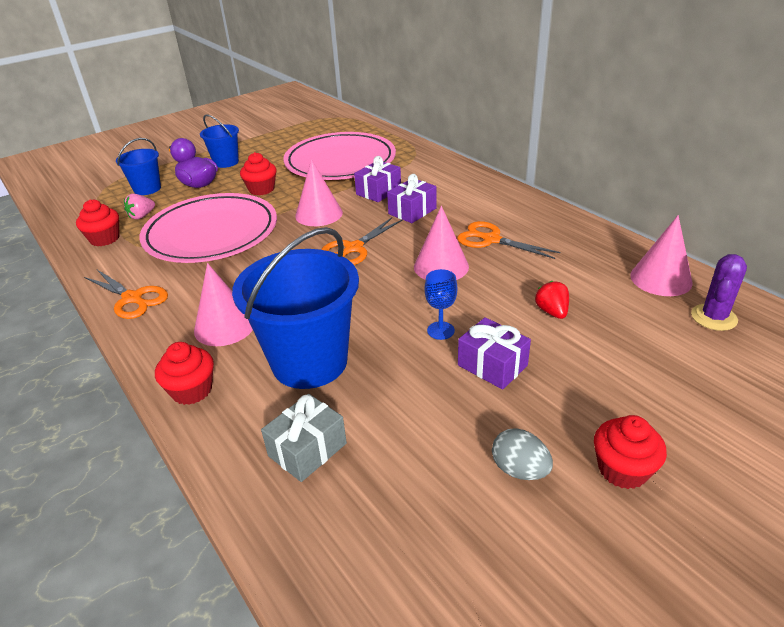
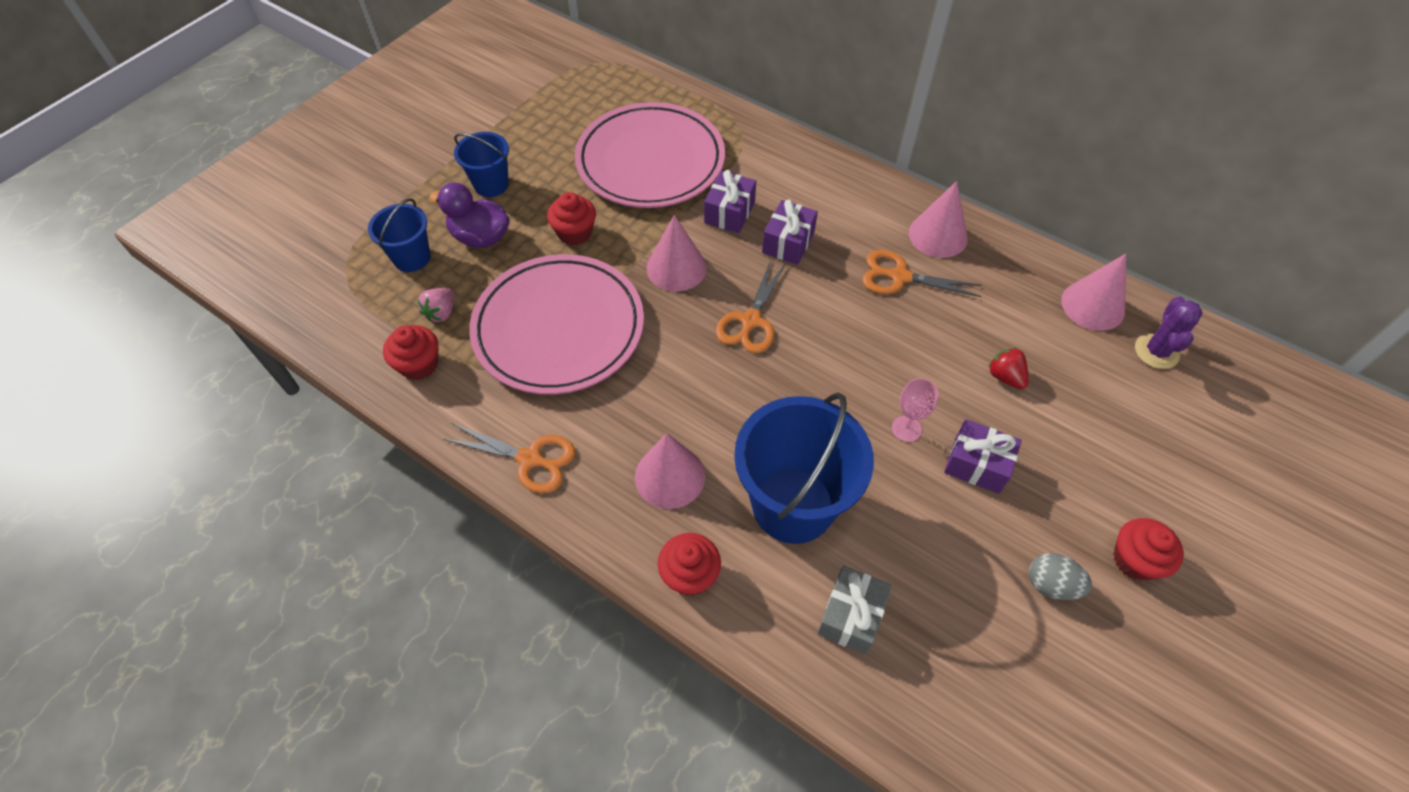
camera: 20 degrees left, 20 degrees up
(440, 330) = (906, 429): blue goblet -> pink goblet
(441, 266) = (864, 331): pink cone -> pink cone (938, 235)

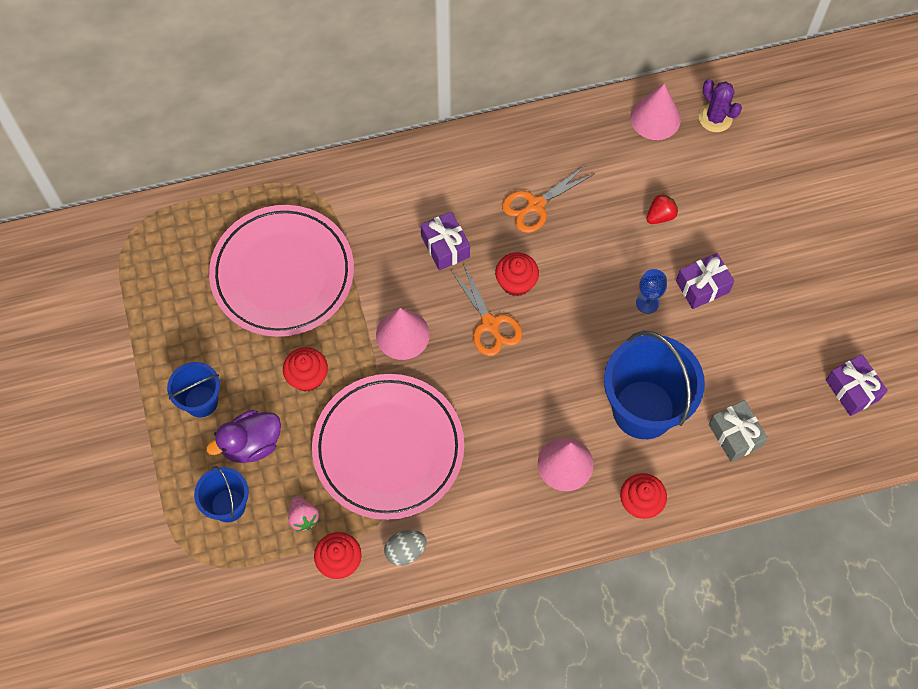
camera: 50 degrees left, 10 degrees up
(529, 459) = (481, 539): orange scissors -> none
(729, 212) = (383, 261): purple gift -> purple gift (852, 390)
(906, 429) = (647, 303): pink goblet -> blue goblet
(938, 235) = (523, 151): pink cone -> none
(1005, 377) = (660, 216): red strawberry -> red strawberry turned 135 degrees clockwise
(1051, 585) = (800, 317): grey egg -> grey egg (405, 551)
(1135, 560) = (821, 262): red cupcake -> red cupcake (516, 282)

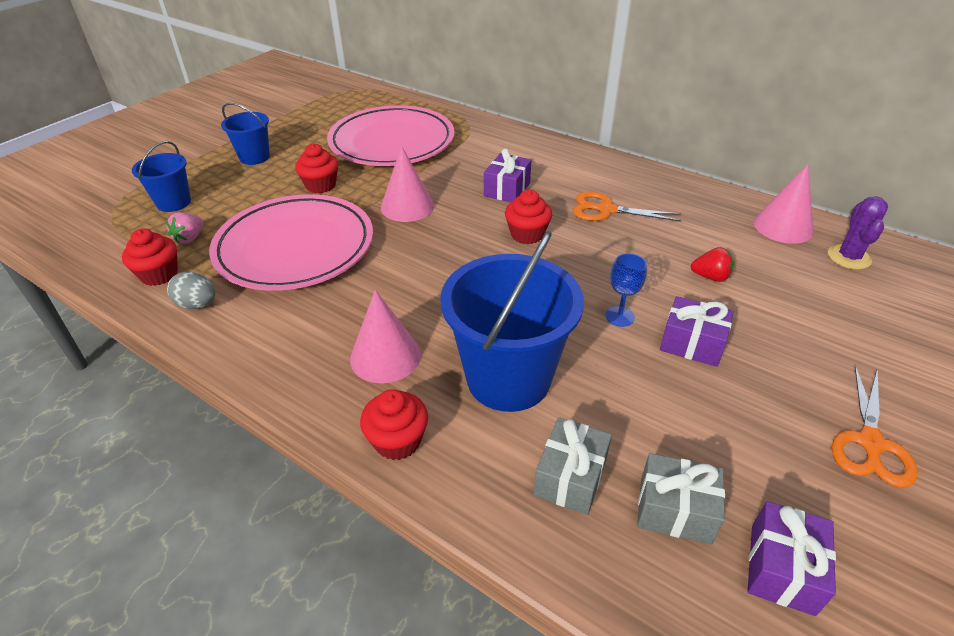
camera: 50 degrees right, 25 degrees down
(251, 444) = (238, 189): purple duck -> none
(490, 324) = (472, 240): orange scissors -> orange scissors (870, 443)
(791, 405) = (675, 510): none -> grey gift

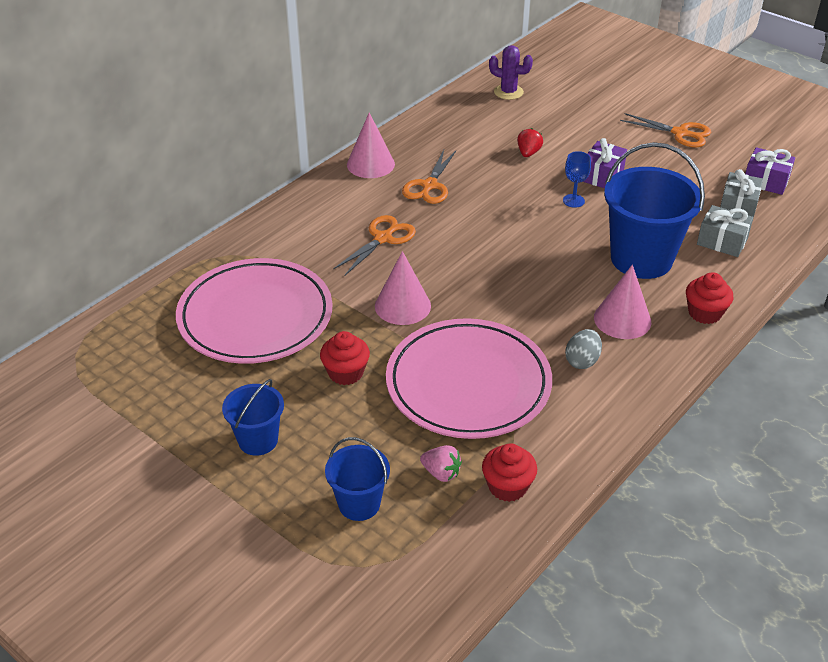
camera: 85 degrees left, 0 degrees up
(197, 305) = (558, 446): grey egg -> grey egg (582, 361)
(507, 189) = (383, 238): purple gift -> orange scissors
(527, 234) = (462, 233): red cupcake -> none
(783, 226) = (467, 108): pink cone -> pink cone (370, 164)

